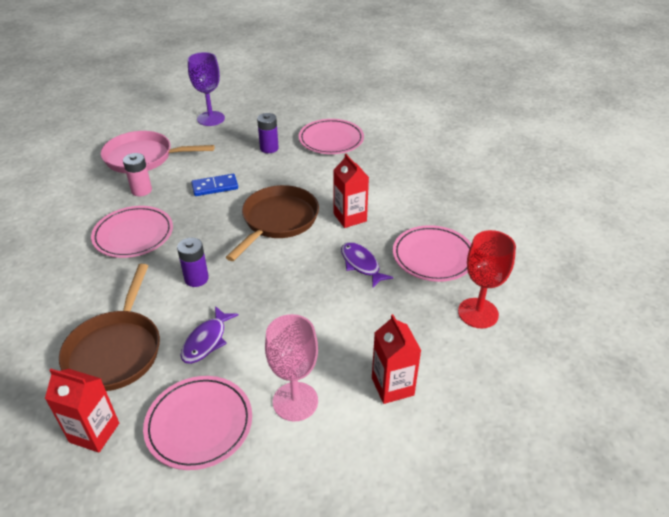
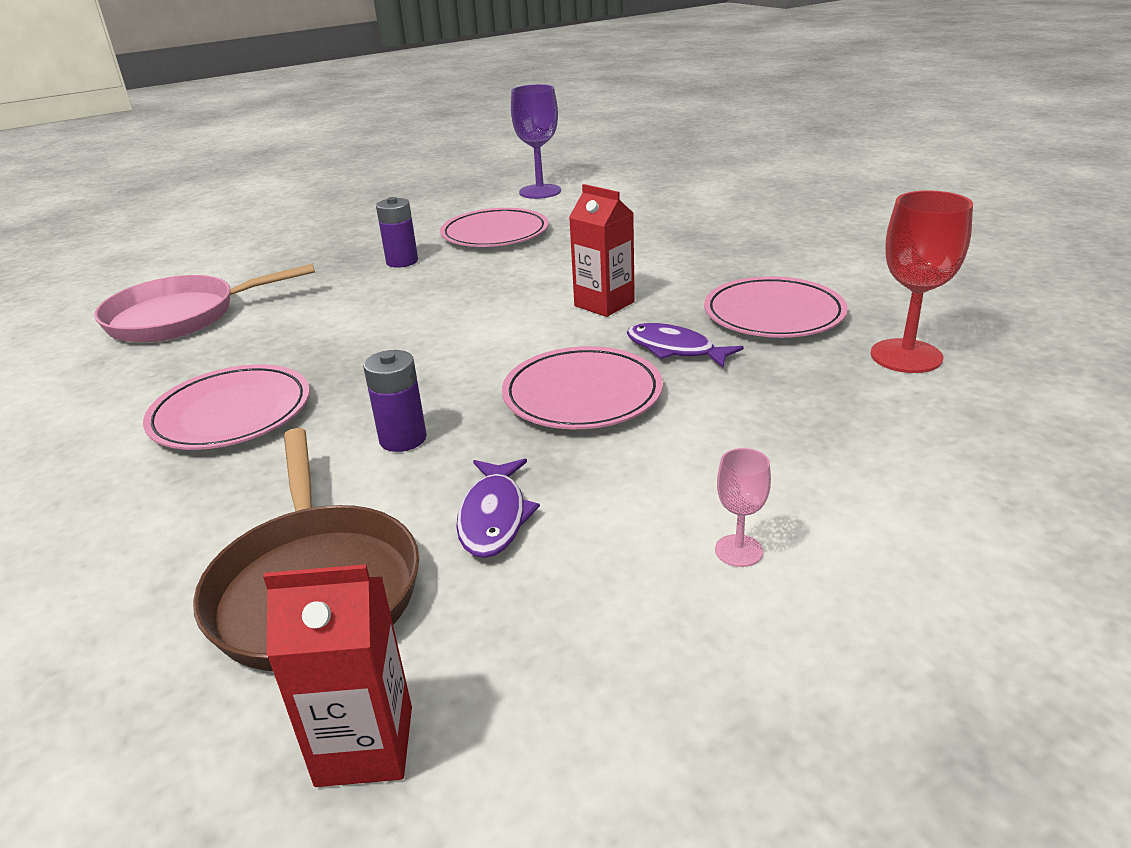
camera: 20 degrees left, 10 degrees down
(141, 190) = (206, 355): pink battery -> none
(199, 424) = (587, 648): pink plate -> pink plate (582, 394)
(211, 118) = (273, 251): purple goblet -> purple goblet (540, 191)
(215, 187) = (343, 321): blue domino -> none
(277, 221) = (489, 334): brown pan -> none
(295, 401) = (738, 551): pink goblet -> pink goblet, size x0.51
(392, 386) = (879, 478): red carton -> none

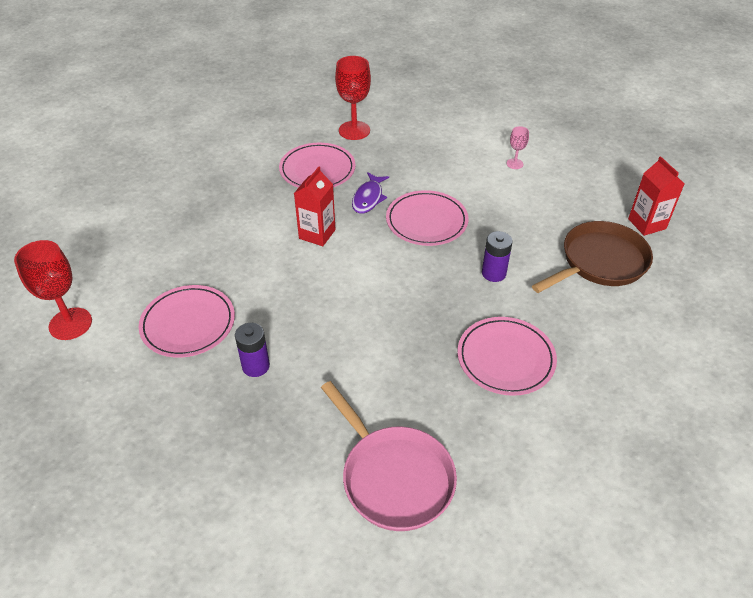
camera: 110 degrees left, 15 degrees up
(494, 517) = (531, 226): purple fish -> none
(540, 191) = (70, 324): purple goblet -> red goblet

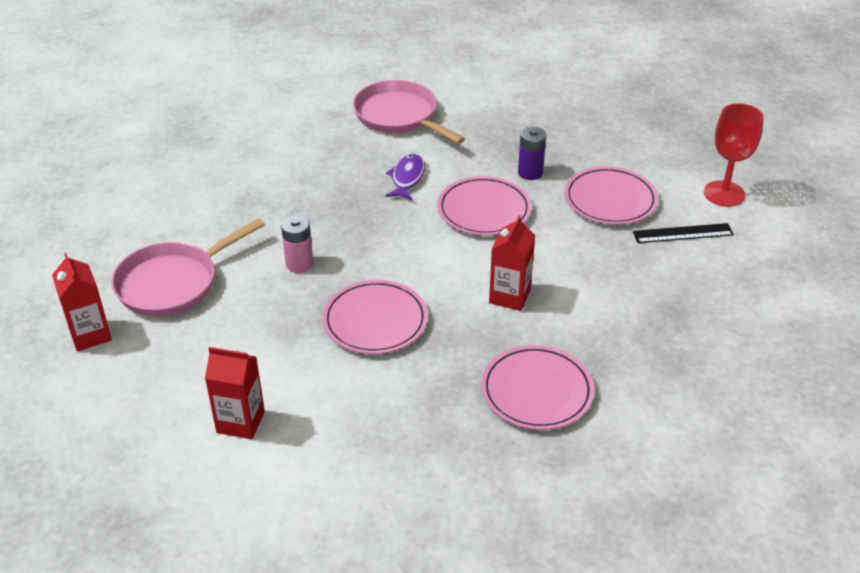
camera: 175 degrees right, 5 degrees down
(141, 282) = (683, 233): none -> black ruler
(354, 130) = (498, 475): red goblet -> none
(368, 198) = (454, 349): purple fish -> purple fish (407, 178)
(493, 273) = (299, 264): purple battery -> pink battery
(505, 358) = (300, 190): pink plate -> pink plate (484, 210)
(514, 164) = (240, 422): pink goblet -> red carton
(599, 262) = (173, 283): brown pan -> pink pan

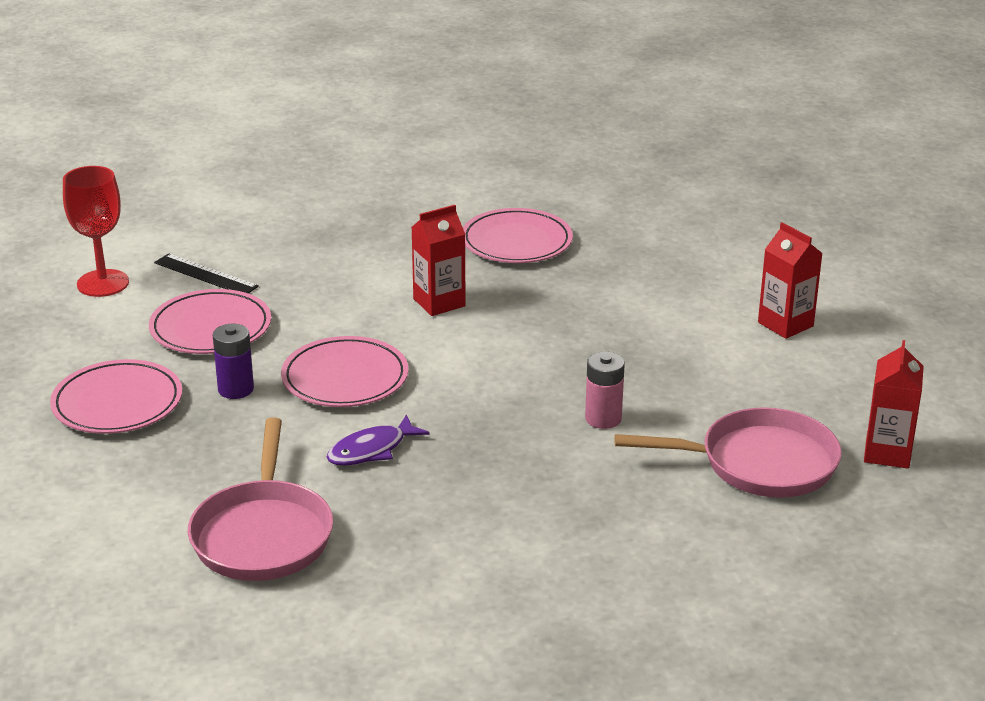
camera: 140 degrees left, 10 degrees down
(375, 321) = (586, 339): pink plate -> pink plate (117, 403)

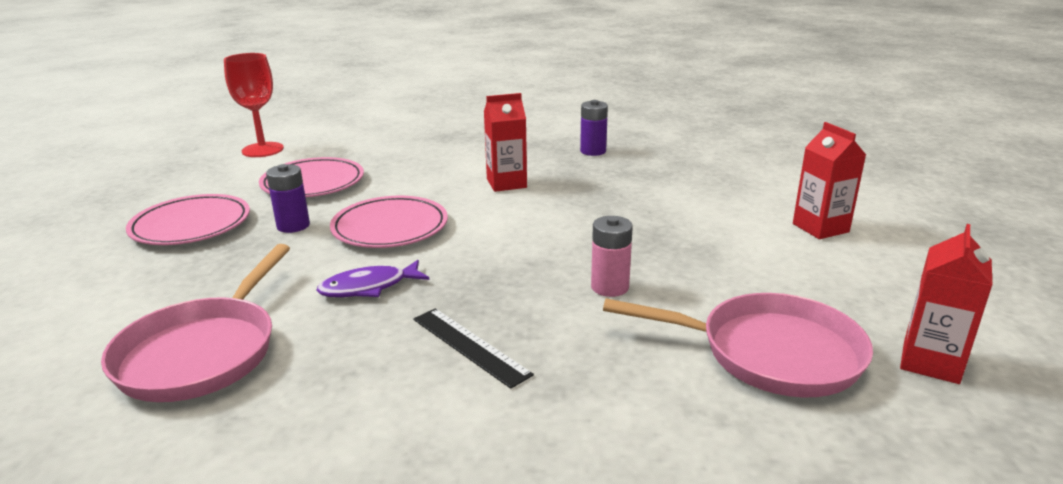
camera: 15 degrees right, 5 degrees down
(206, 274) = (340, 151): black ruler -> black ruler (470, 346)
(516, 242) = (593, 151): pink plate -> purple battery

